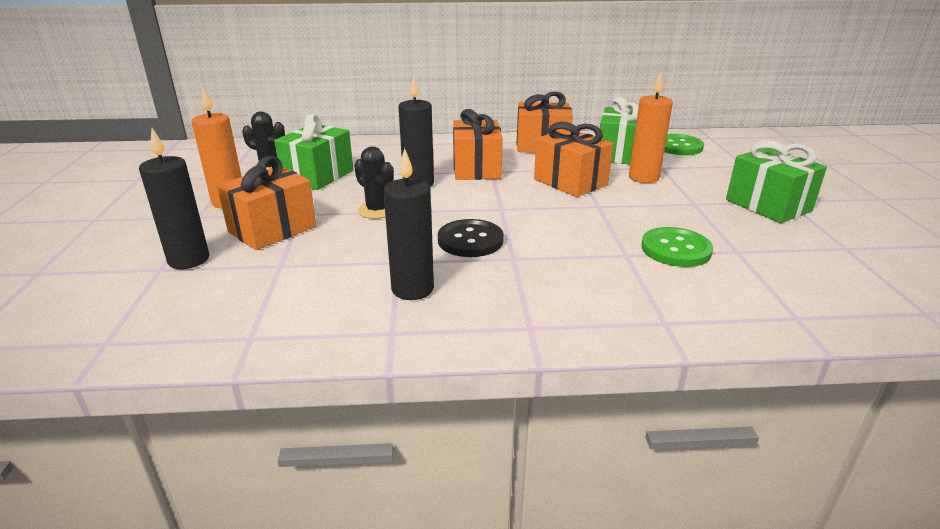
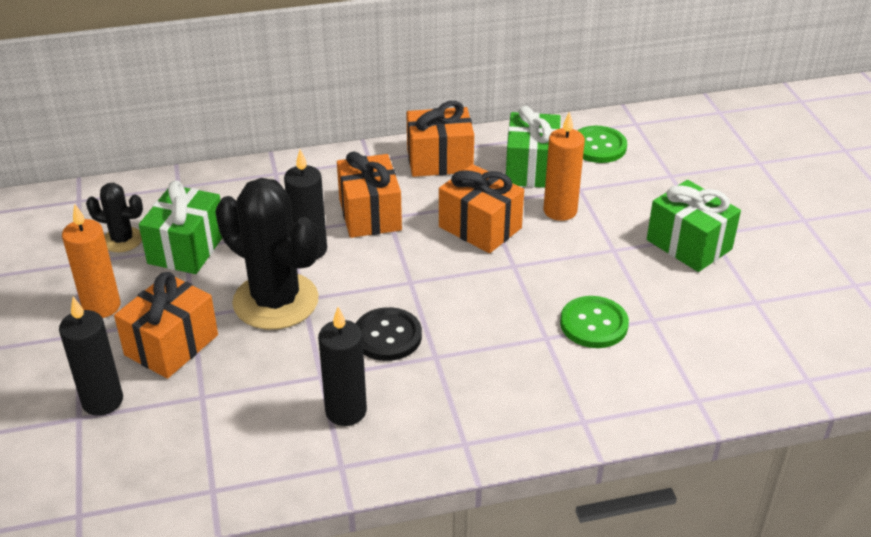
camera: 10 degrees left, 10 degrees up
(377, 210) = (276, 301): black cactus -> black cactus, size x2.01

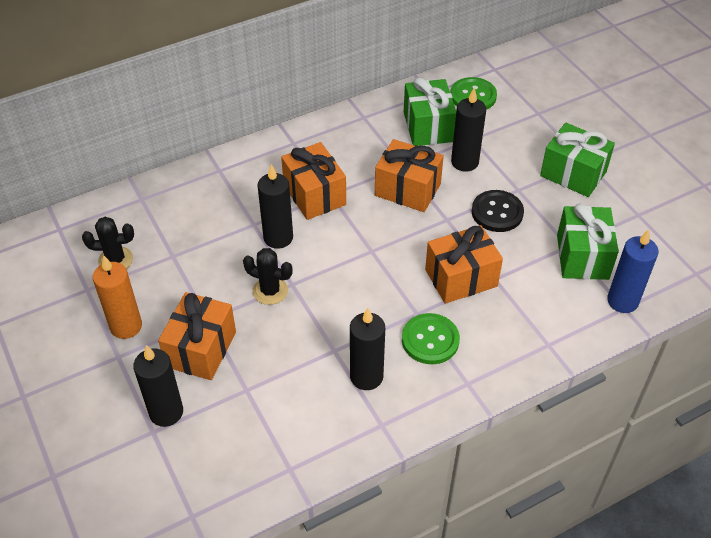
camera: 15 degrees left, 10 degrees up
(187, 248) = (175, 257): green gift -> green gift (582, 257)
(276, 301) = (270, 291): black cactus -> black cactus, size x0.50
(387, 336) = (372, 303): black button -> black button (497, 212)
(439, 160) = (351, 132): orange gift -> orange gift (461, 278)
(560, 211) = (464, 162): orange candle -> black candle
(593, 324) = (526, 259): green button -> green button (430, 340)
(698, 392) = (622, 301): none -> blue candle

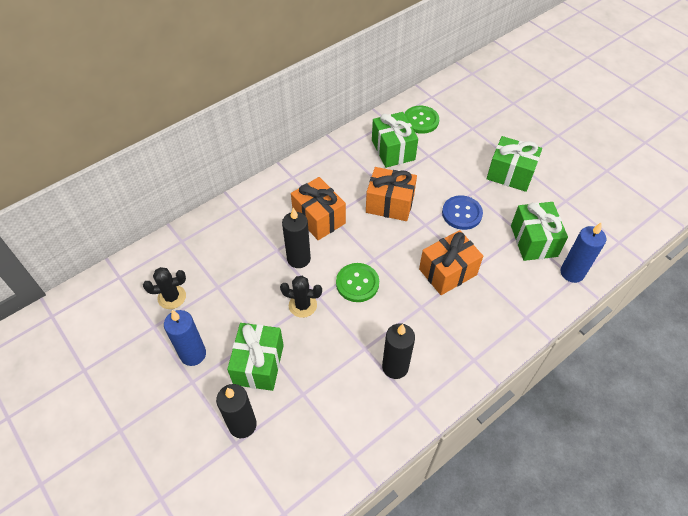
camera: 10 degrees left, 5 degrees up
(126, 326) = (193, 354): orange candle -> blue candle
(201, 349) = (258, 364): orange gift -> green gift
(430, 340) = (437, 328): green button -> green button (357, 283)
(464, 162) = (427, 175): black candle -> none
(497, 212) = (462, 213): black button -> blue button

